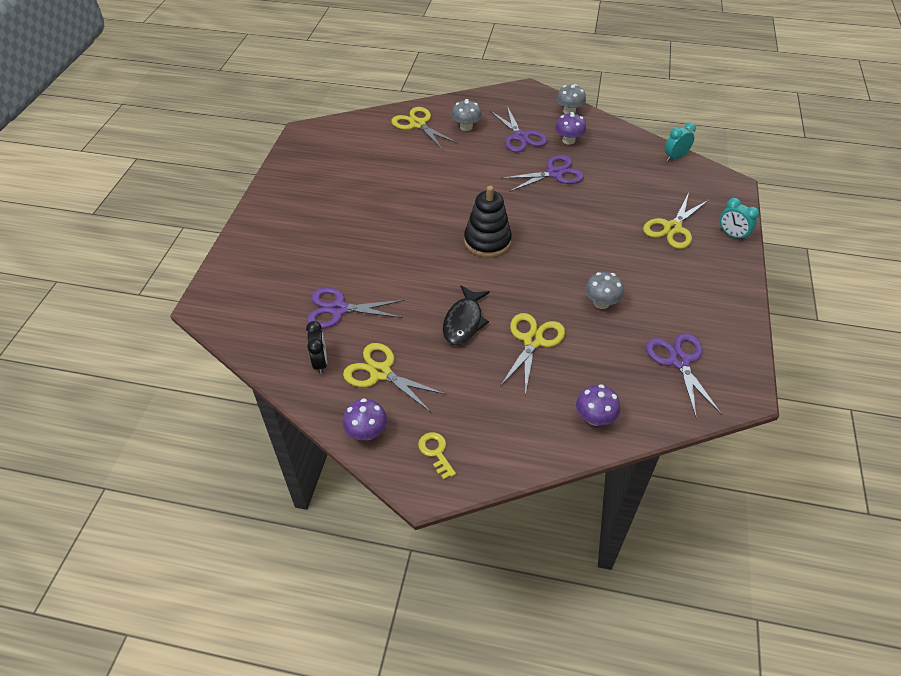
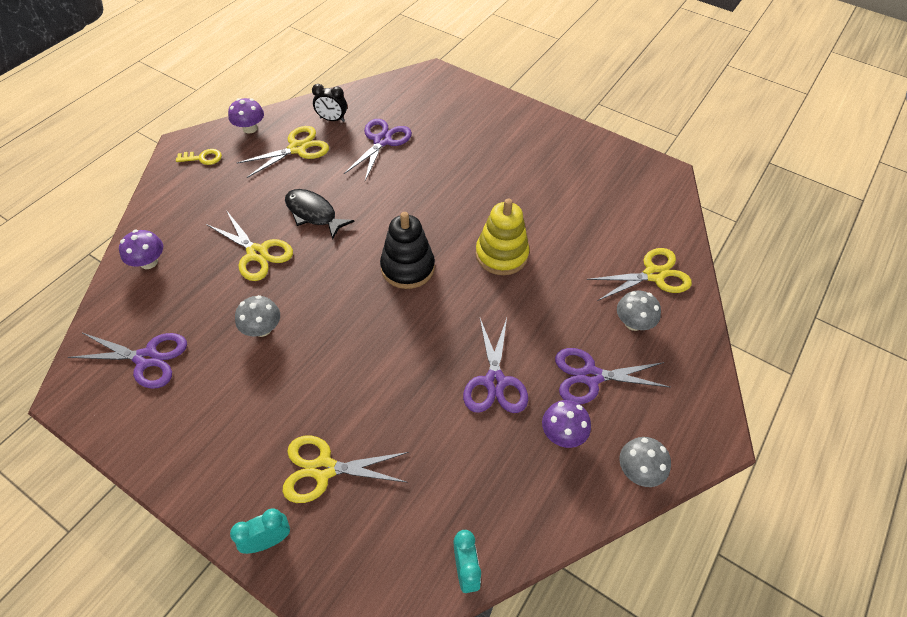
camera: 110 degrees right, 5 degrees up
(442, 196) = (501, 255): none -> yellow stacking toy
(672, 228) = (324, 469): yellow scissors -> yellow scissors turned 60 degrees counterclockwise

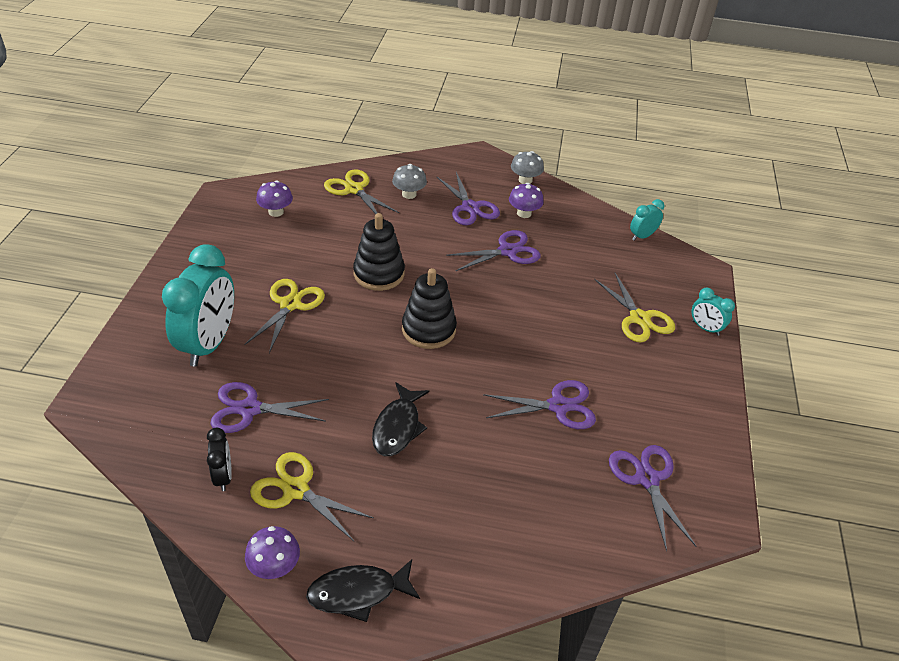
camera: 115 degrees left, 10 degrees down
(149, 262) = (548, 549): purple mushroom -> purple mushroom (276, 212)
(203, 158) = (358, 593): yellow key -> black fish
(257, 253) = (478, 452): yellow scissors -> yellow scissors (290, 305)
(262, 329) = (558, 406): grey mushroom -> purple scissors
(461, 132) = (209, 344): none -> turquoise clock
(501, 255) = (379, 274): yellow stacking toy -> black stacking toy

